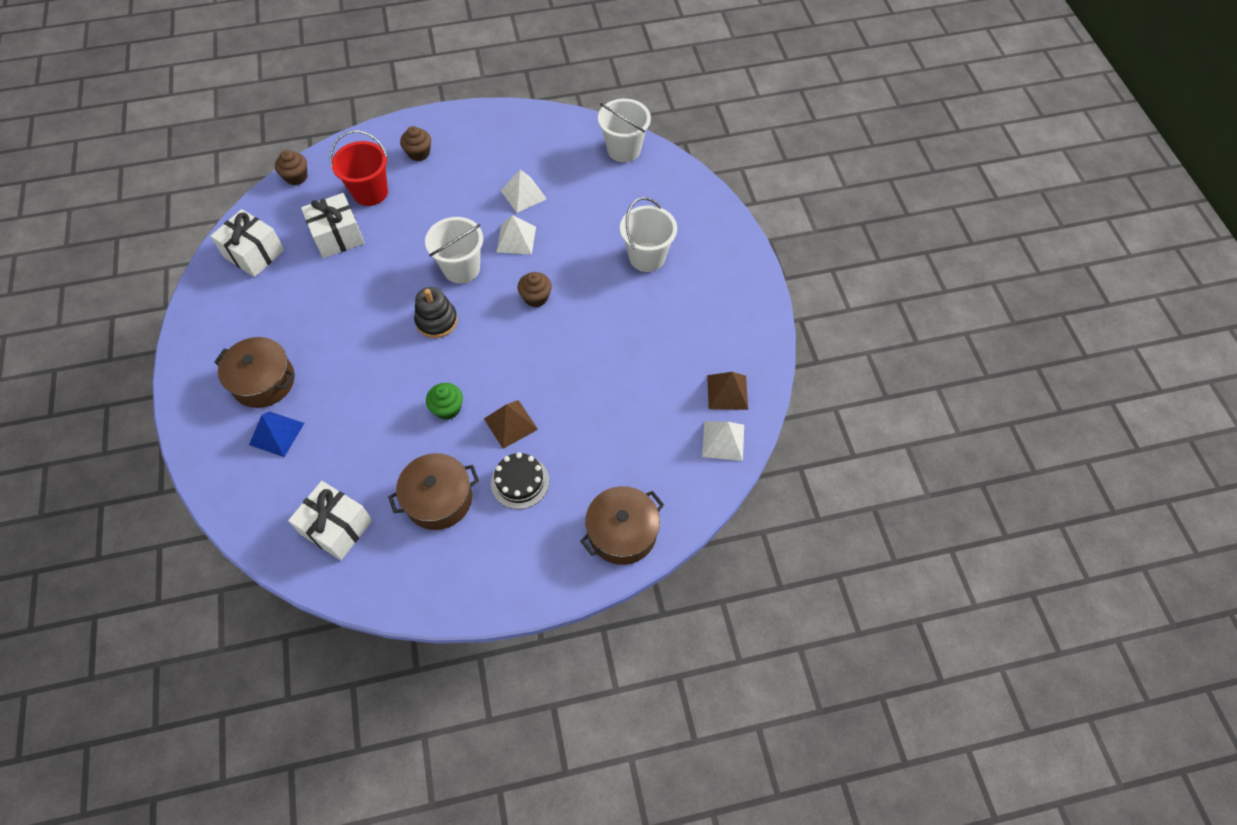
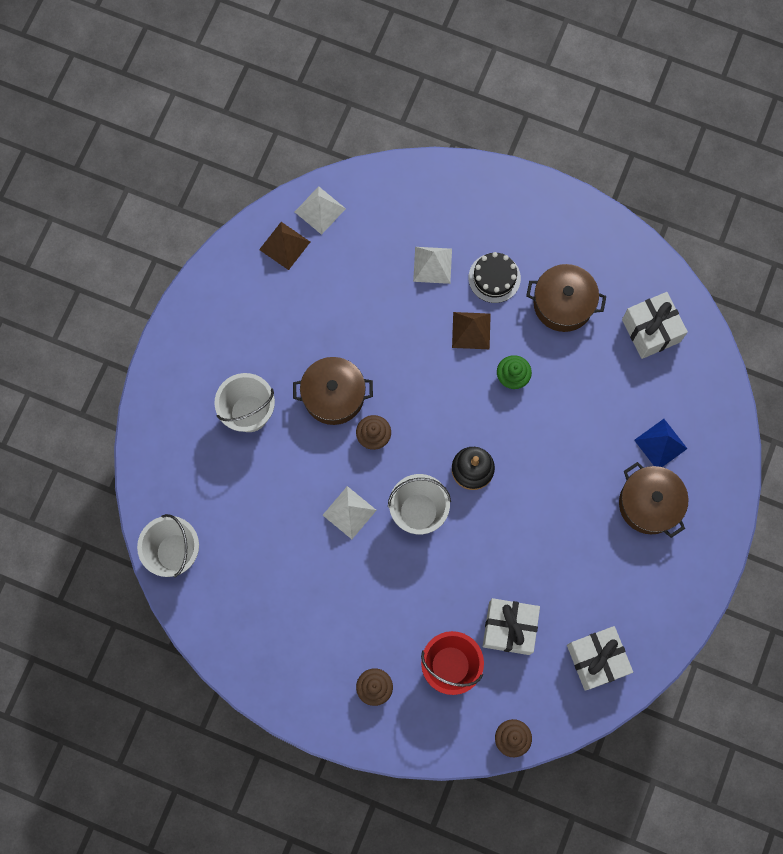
camera: 145 degrees left, 15 degrees up
(523, 194) = (308, 562): white pyramid -> white pyramid (432, 265)
(622, 532) = (446, 192): brown pot -> brown pot (333, 395)

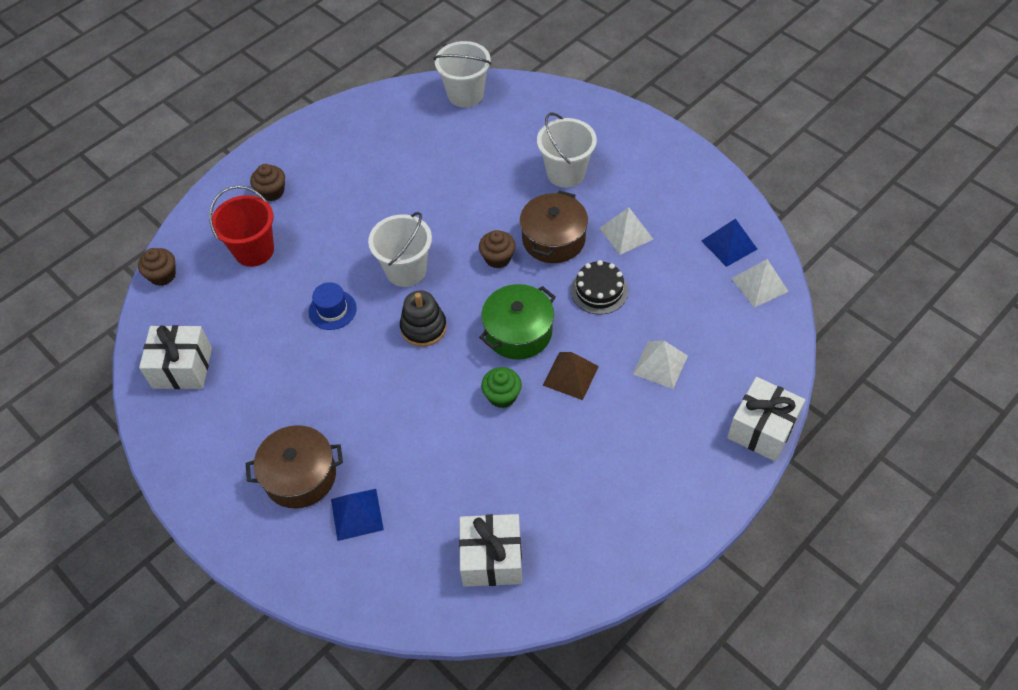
camera: 115 degrees right, 20 degrees down
(284, 245) = (729, 244): brown pyramid -> blue pyramid
(349, 512) = (434, 219): white pyramid -> white pyramid (626, 233)
(445, 388) = (518, 332): none -> green pot
(486, 557) = (332, 310): none -> blue hat
(494, 278) = (622, 418): black cake -> black cake (599, 290)
(509, 628) = (257, 306): white gift -> white gift (762, 429)
(563, 304) = (564, 476): brown pot -> none

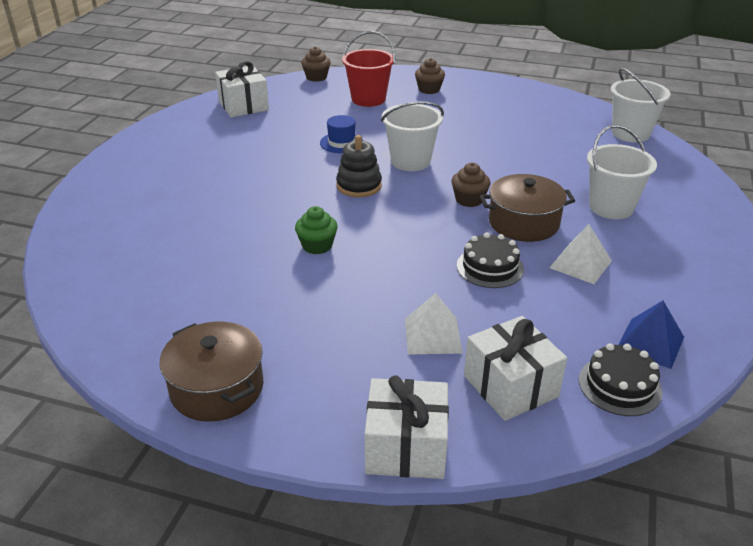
camera: 60 degrees right, 20 degrees down
(300, 476) = (175, 175): brown pot -> brown pot (217, 388)
(357, 514) = (151, 209): blue pyramid -> none
(492, 558) = (134, 291): white gift -> white gift (510, 386)
(518, 332) = (396, 234): green pot -> none
(570, 375) = (371, 278): brown pyramid -> none
(760, 284) = (620, 385): white pyramid -> black cake

